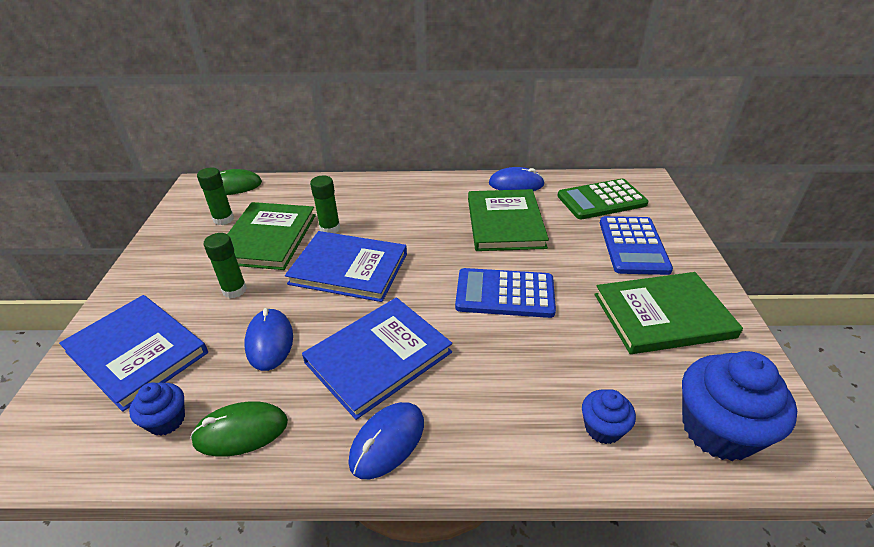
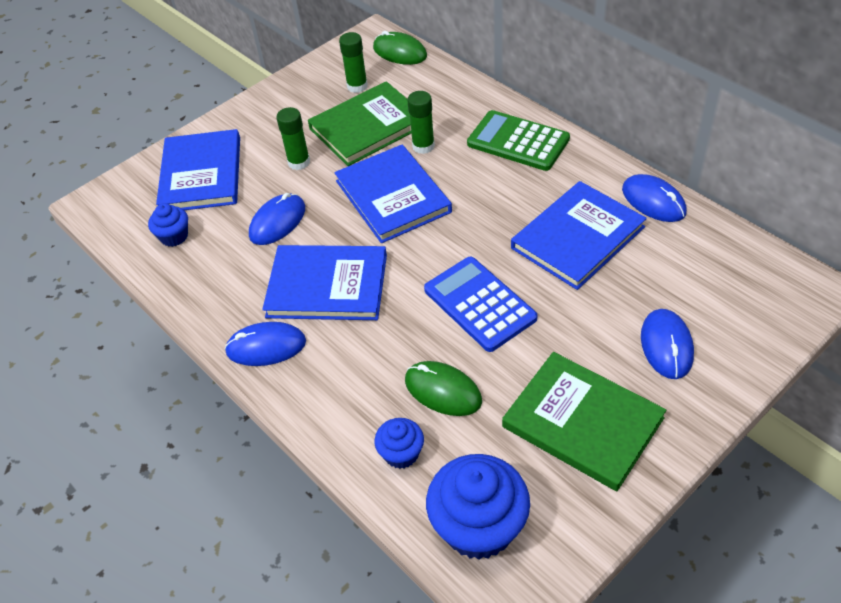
camera: 50 degrees right, 10 degrees up
(241, 431) = (201, 274): green mouse -> green mouse (443, 391)
(505, 223) = (578, 238): green book -> blue book
(601, 200) = (717, 277): green calculator -> green calculator (518, 141)
(633, 246) = (666, 345): blue calculator -> blue mouse

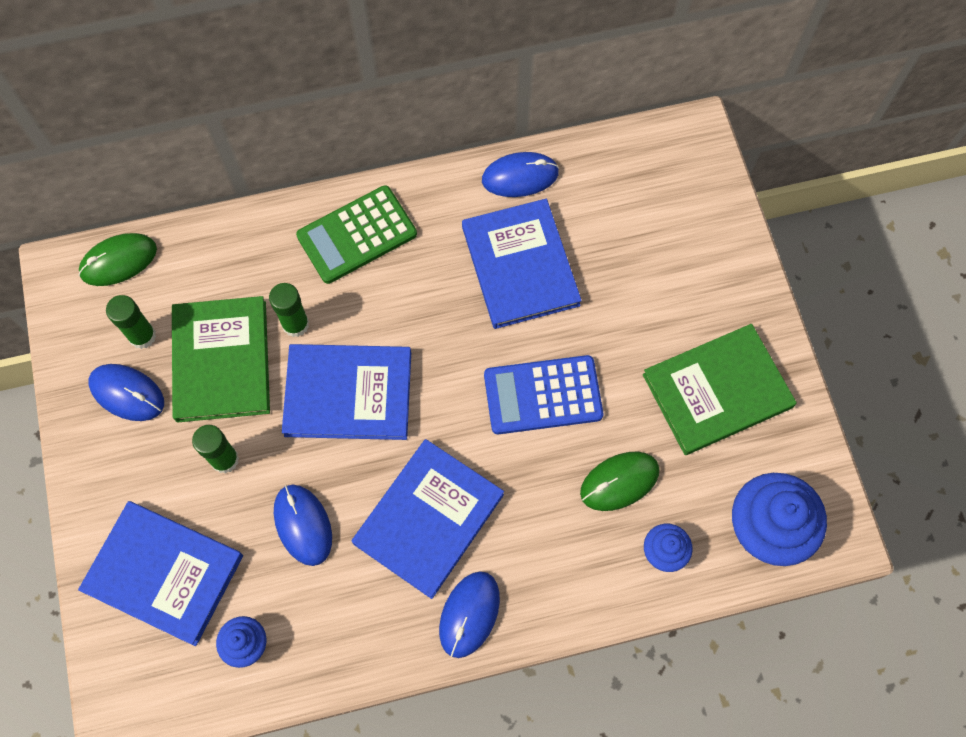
camera: 65 degrees left, 20 degrees up
(666, 345) = (682, 278): blue mouse -> blue mouse (127, 393)

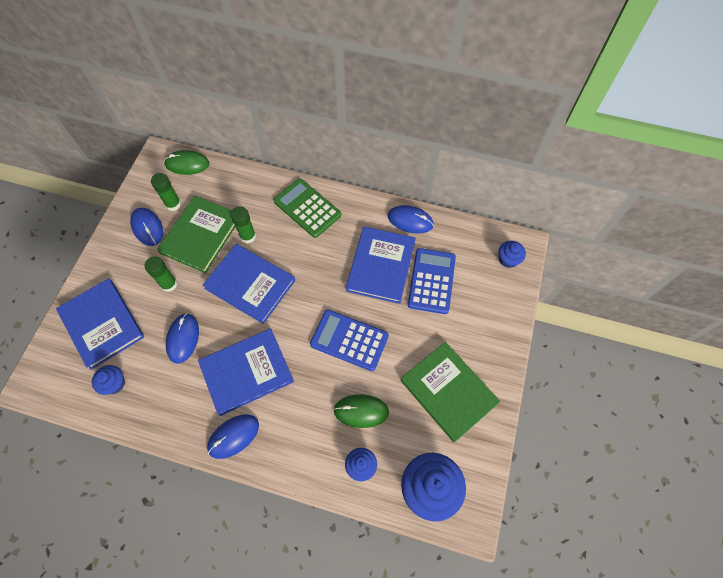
camera: 30 degrees right, 5 degrees down
(357, 235) = (307, 208): green calculator -> green calculator turned 45 degrees clockwise
(604, 250) = (431, 281): none -> blue calculator
(689, 164) = (508, 259): none -> blue cupcake
(717, 391) = (448, 391): green book -> green book turned 45 degrees clockwise

